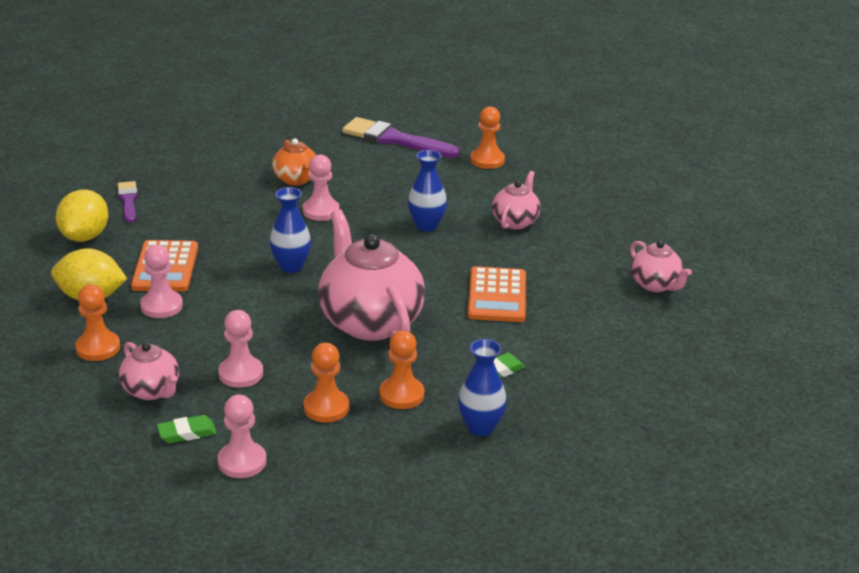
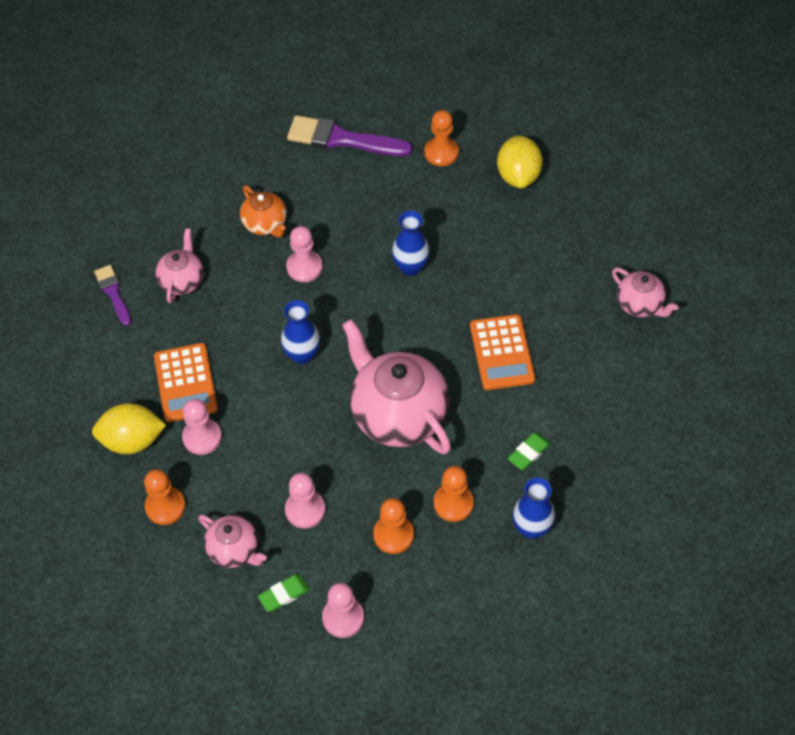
camera: 10 degrees left, 25 degrees up
(85, 236) = (92, 356): yellow lemon -> yellow lemon (518, 176)
(515, 221) = (492, 241): pink teapot -> pink teapot (182, 281)

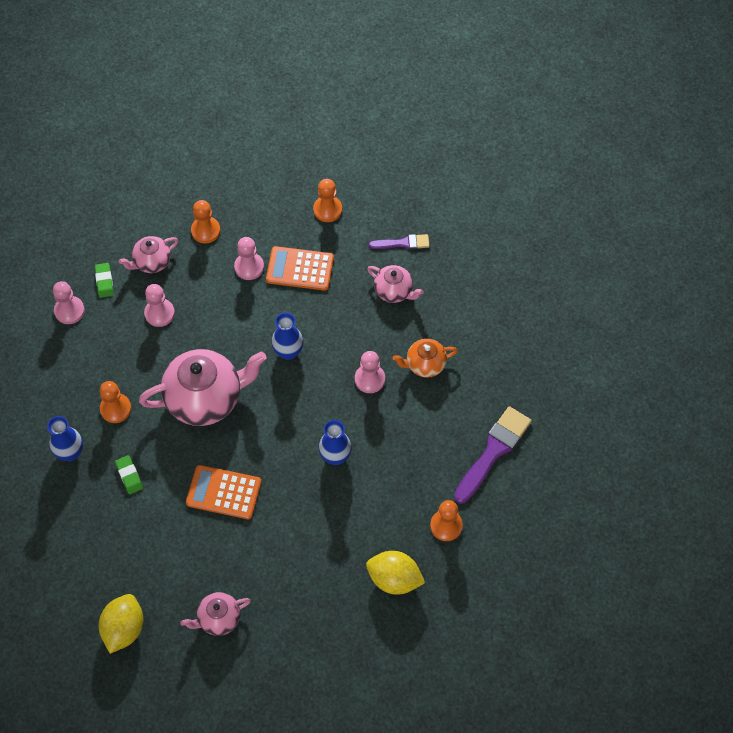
camera: 110 degrees right, 5 degrees up
(132, 440) = (267, 224): yellow lemon -> yellow lemon (124, 629)
(393, 535) = (112, 361): orange pawn -> orange pawn (327, 210)

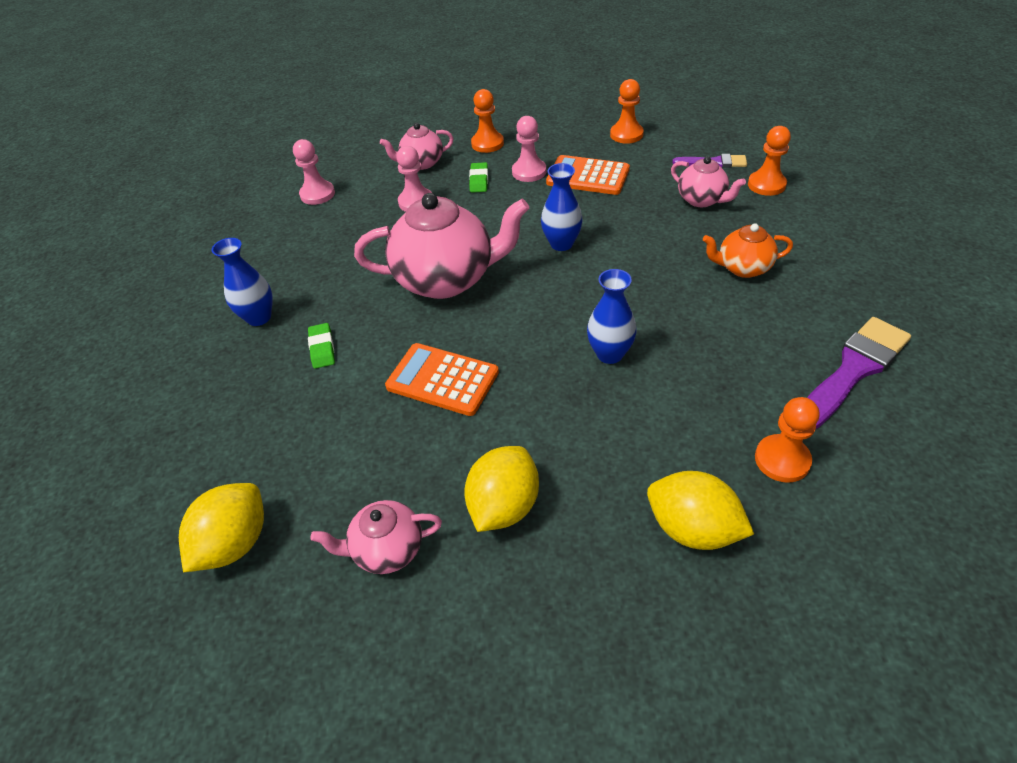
camera: 15 degrees right, 15 degrees down
(104, 281) = (365, 174): green eraser -> green eraser (479, 180)
(115, 409) = (333, 280): orange pawn -> orange pawn (766, 185)
(282, 580) = (504, 506): none -> yellow lemon
(369, 379) = (666, 277): pink pawn -> none

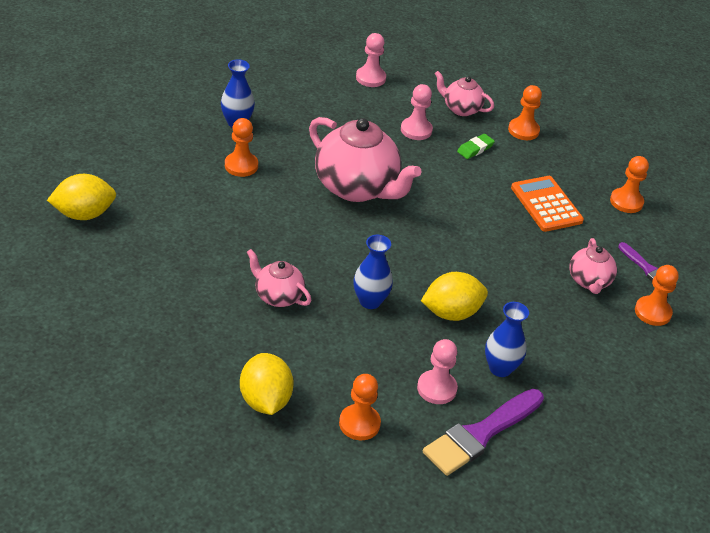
camera: 40 degrees right, 5 degrees down
(322, 348) = (241, 165): green eraser -> orange pawn
(387, 549) = (133, 276): pink teapot -> pink teapot (278, 296)
(442, 380) = (270, 233): orange calculator -> none
(504, 506) = (205, 309): yellow lemon -> yellow lemon (451, 313)
(529, 172) = (515, 170): pink pawn -> pink pawn (436, 388)
(561, 244) = (453, 227): blue vase -> blue vase (500, 368)
(742, 268) = (531, 336): orange teapot -> none
(853, 370) = (480, 434): purple brush -> purple brush turned 135 degrees clockwise

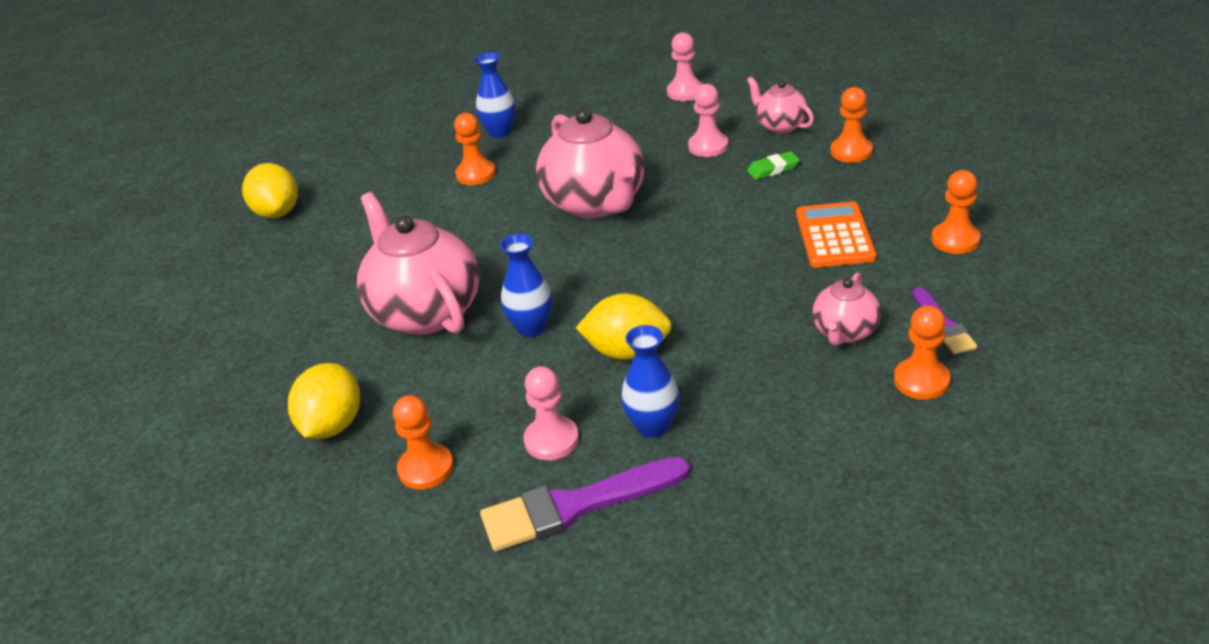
camera: 30 degrees right, 5 degrees down
(84, 214) = (277, 212): yellow lemon -> yellow lemon turned 60 degrees clockwise
(278, 296) = (425, 312): pink teapot -> pink teapot, size x1.93

